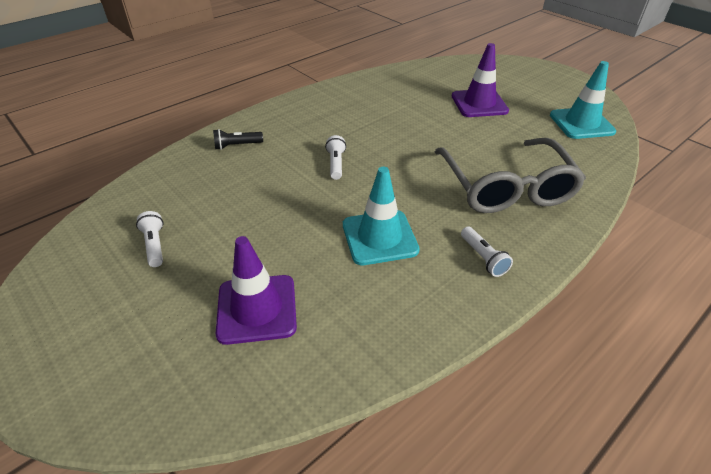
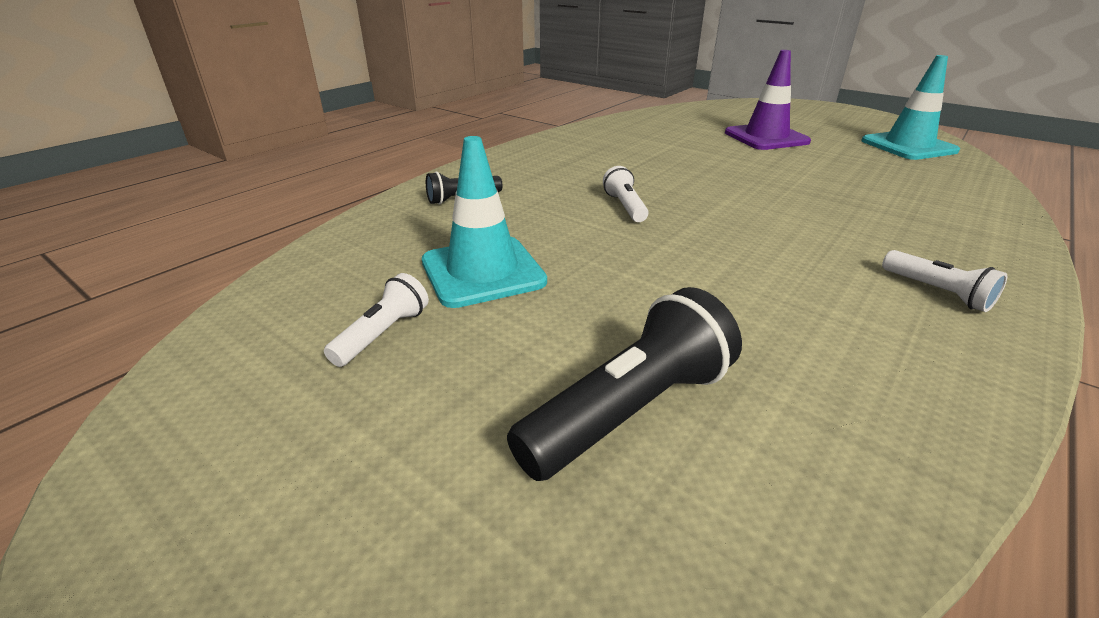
camera: 10 degrees left, 10 degrees down
(154, 245) = (383, 334): white flashlight -> white flashlight turned 60 degrees clockwise
(257, 309) = (629, 410): purple traffic cone -> black flashlight
(379, 237) = (760, 283): turquoise traffic cone -> turquoise traffic cone (482, 272)
(505, 186) = (882, 210): grey glasses -> none

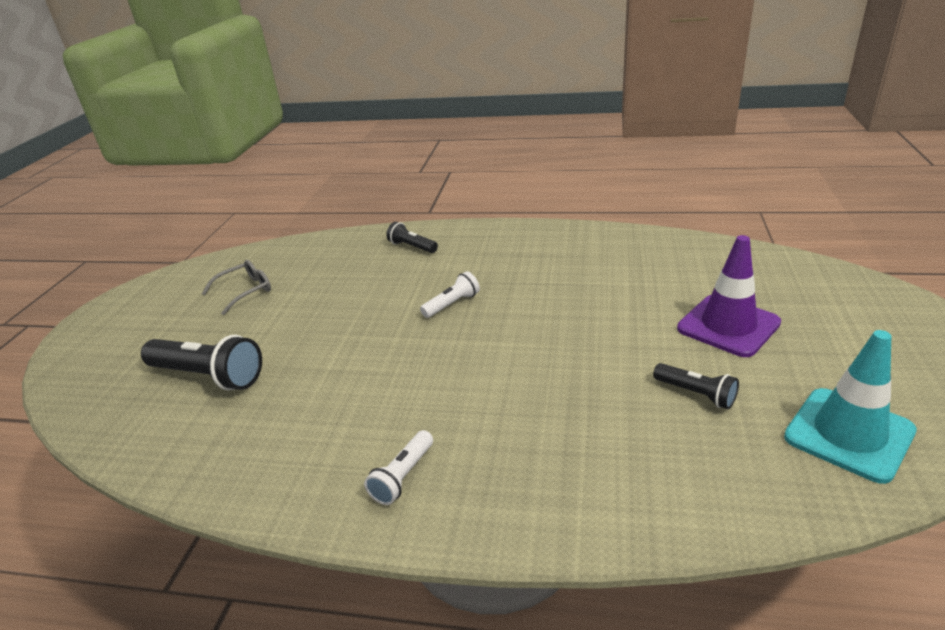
camera: 65 degrees right, 0 degrees up
(383, 334) = (244, 291): white flashlight -> grey glasses
(482, 272) = (319, 291): turquoise traffic cone -> none
(847, 164) = (696, 394): none -> black flashlight

